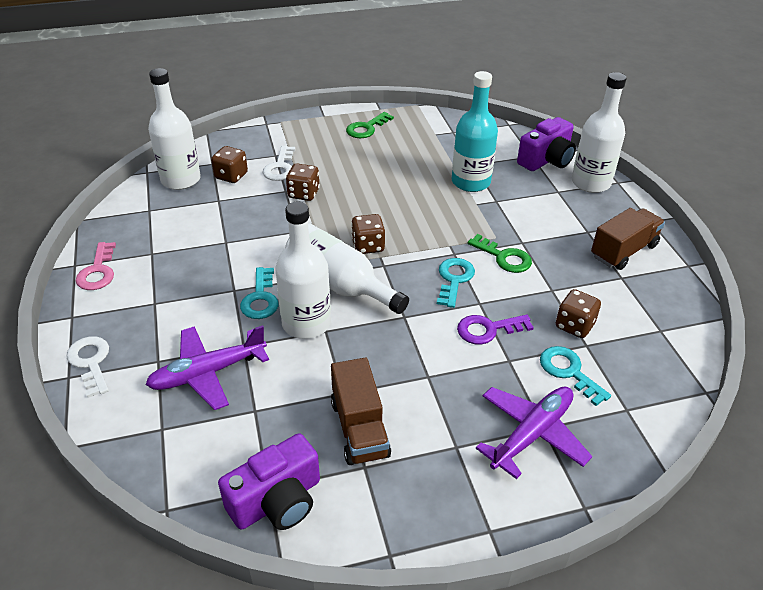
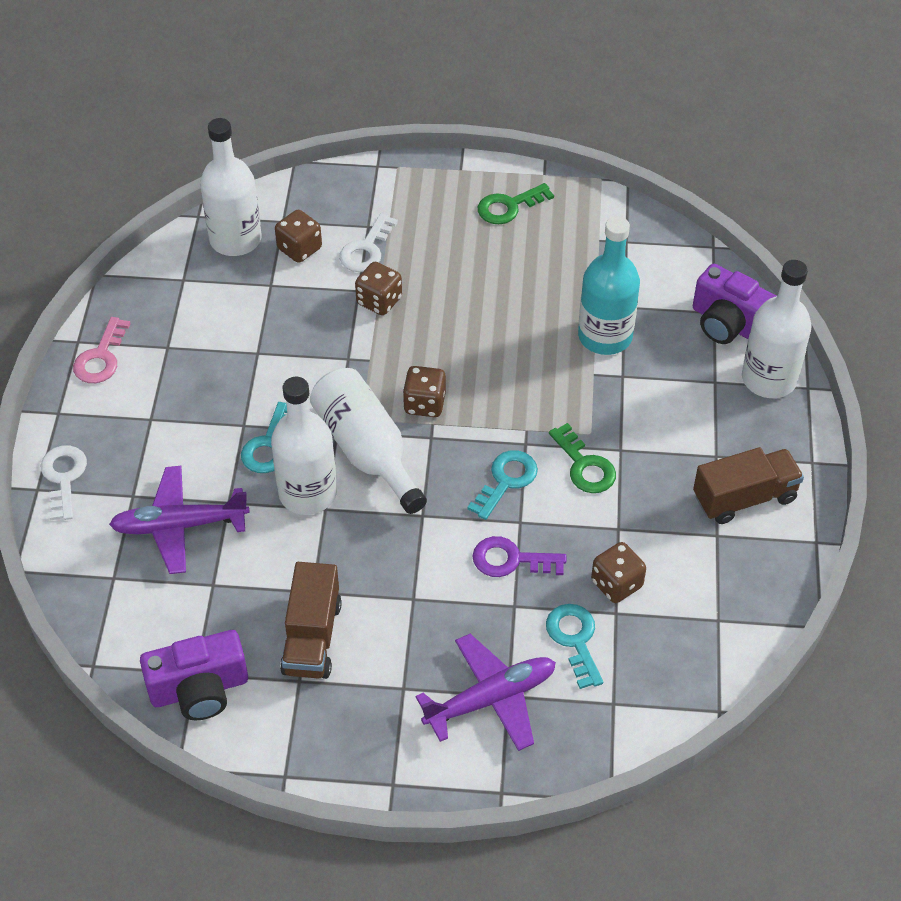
camera: 20 degrees right, 10 degrees up
(546, 160) = (730, 324): purple camera -> purple camera turned 60 degrees clockwise

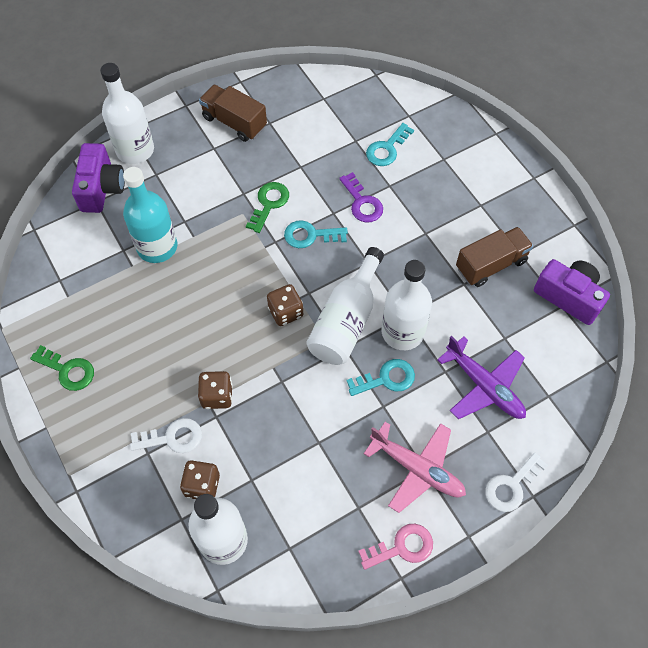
camera: 125 degrees left, 10 degrees up
(155, 413) = (417, 469): none -> pink plane
(491, 698) = (452, 164): purple plane -> none
(616, 584) = (337, 149): brown dice -> none

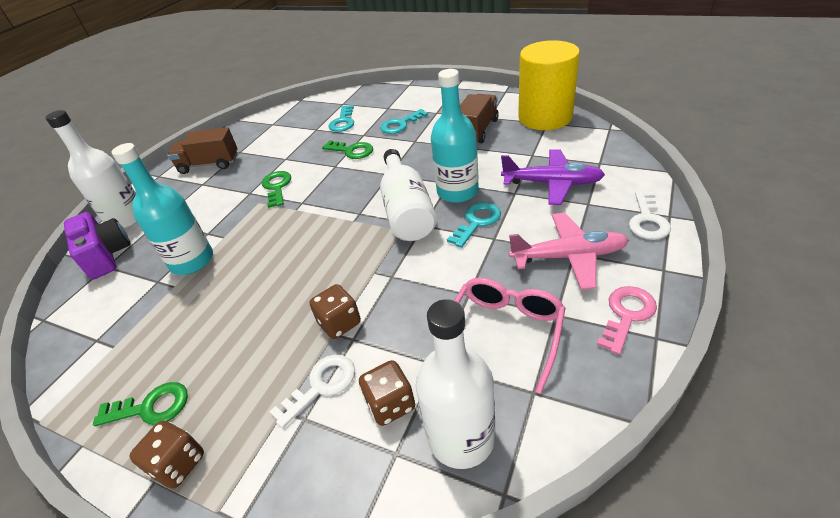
camera: 30 degrees left, 20 degrees down
(285, 312) = (351, 234): brown dice -> brown dice (179, 464)
(310, 235) = (328, 185): turquoise key -> turquoise key (400, 124)
(313, 492) = (505, 331): none -> pink glasses
(362, 203) = (352, 151): purple key -> green key
(402, 332) = (457, 192): white bottle -> turquoise bottle
(569, 297) = (545, 117): purple camera -> yellow cylinder

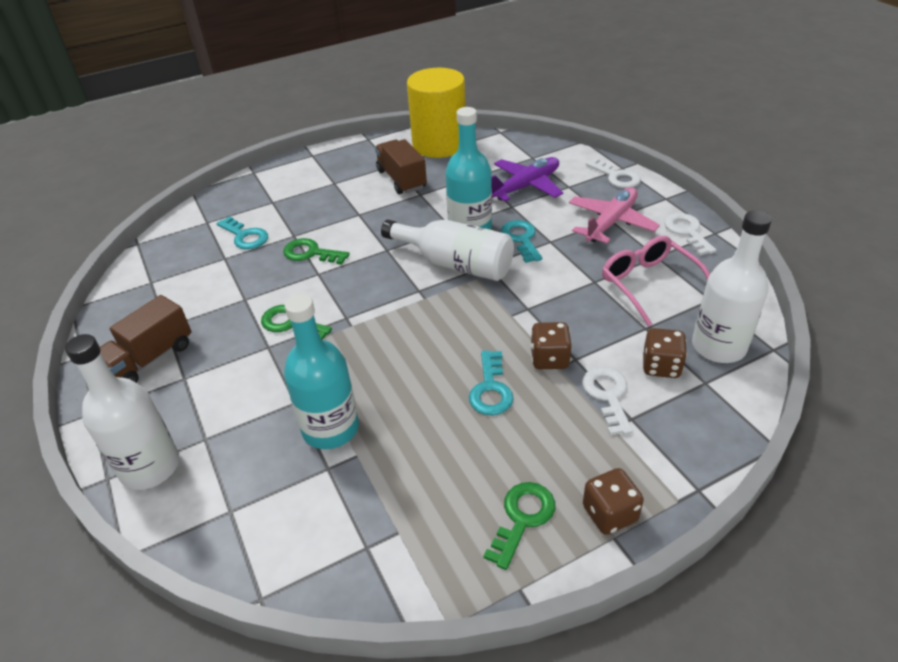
camera: 55 degrees left, 0 degrees up
(106, 255) = (207, 505): purple camera -> none
(352, 151) = (310, 253): green key -> green key turned 135 degrees counterclockwise
(400, 124) = (317, 209): turquoise key -> turquoise key (491, 389)
(627, 315) = (687, 232): pink key -> white key

